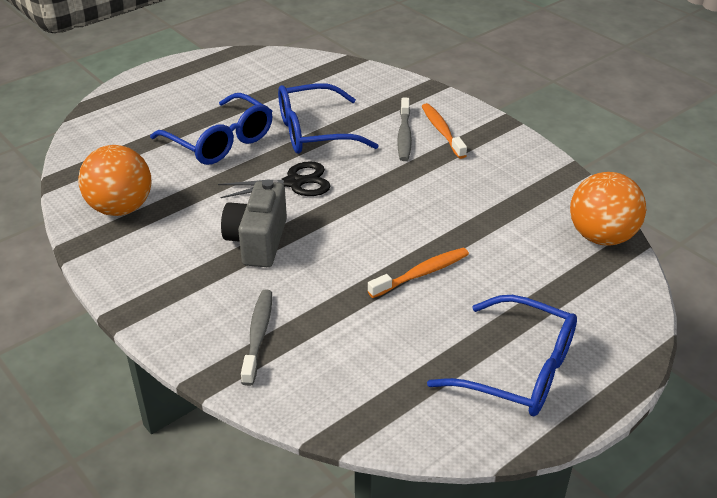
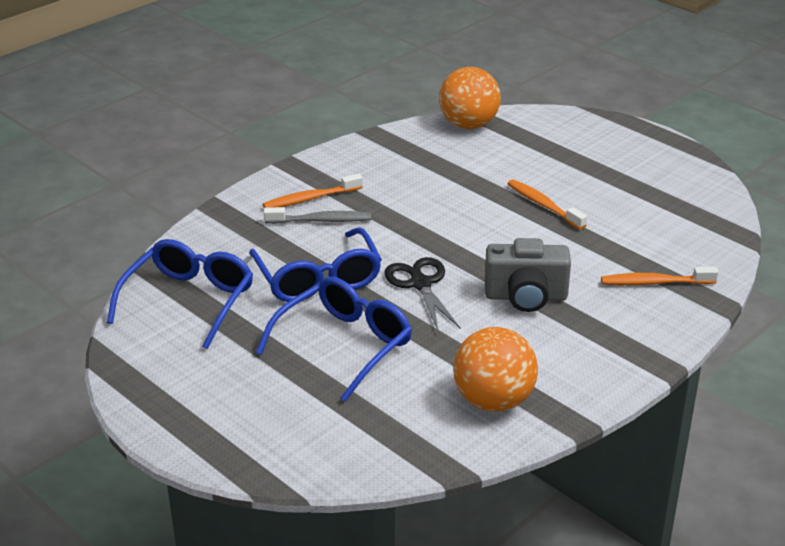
camera: 95 degrees left, 5 degrees down
(258, 335) = (654, 282): grey toothbrush -> orange toothbrush
(517, 370) = (639, 164): blue glasses -> blue glasses (188, 301)

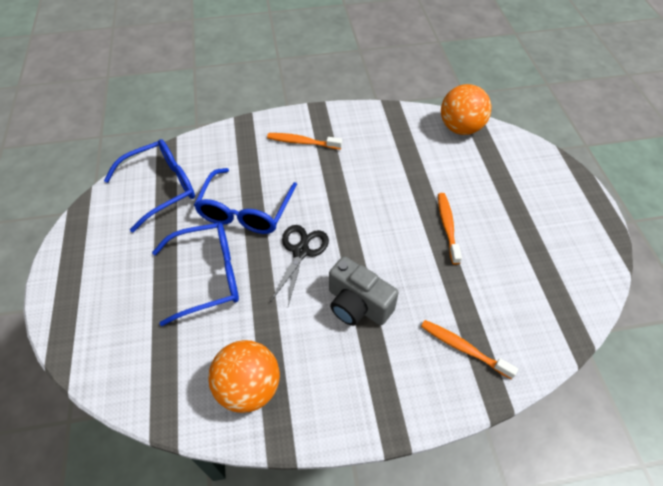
camera: 35 degrees right, 20 degrees up
(321, 221) = (292, 164): grey toothbrush -> none

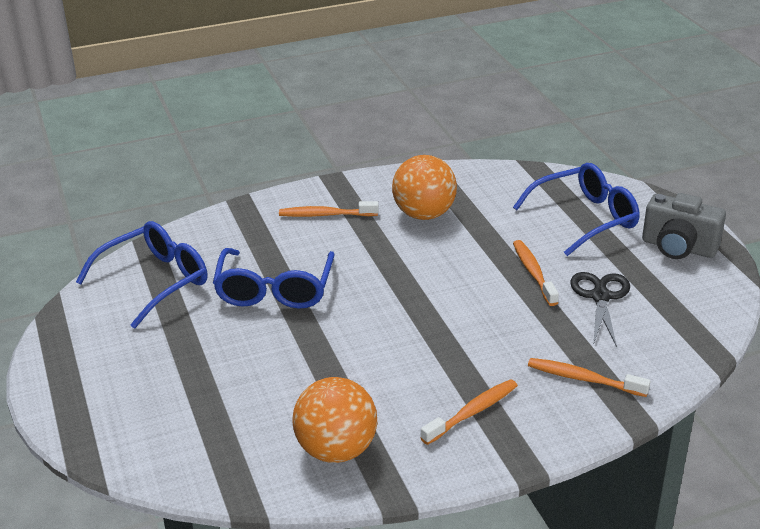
camera: 10 degrees left, 20 degrees down
(207, 276) = (248, 358): blue glasses -> blue glasses (584, 218)
(301, 251) = (359, 319): black scissors -> black scissors (600, 297)
(357, 305) = (445, 358): grey camera -> grey camera (678, 247)
(365, 367) = (472, 412): none -> orange toothbrush
(460, 128) = (523, 178): orange ball -> orange ball (424, 214)

